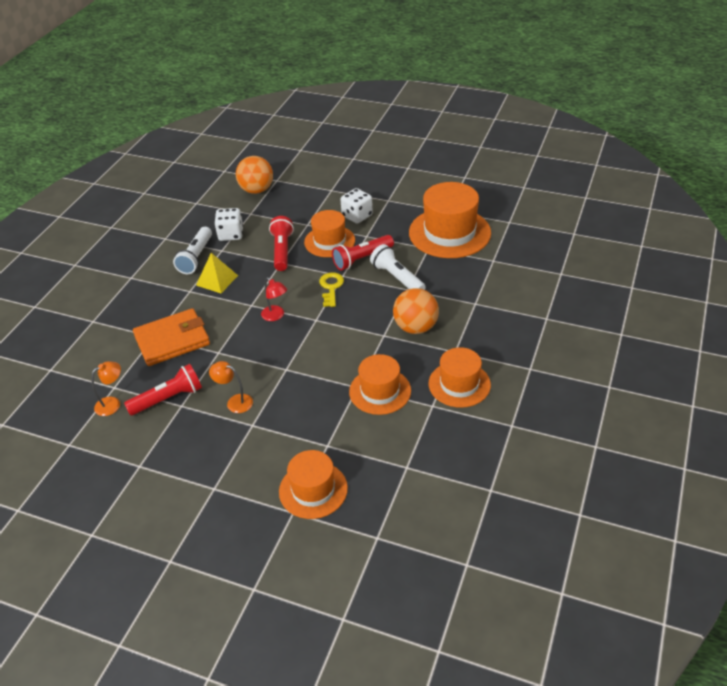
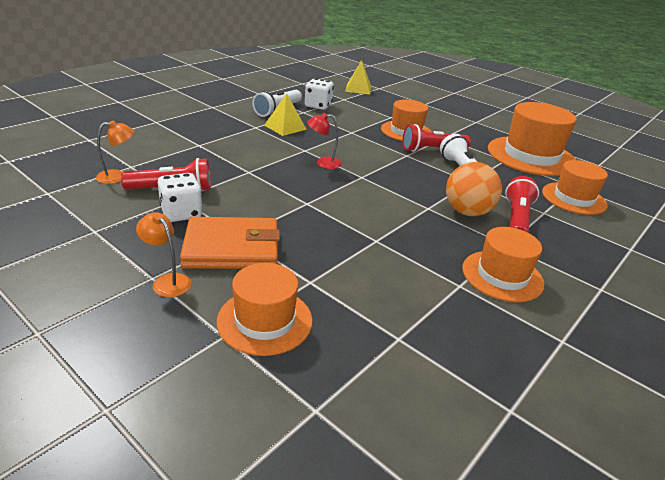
camera: 15 degrees right, 10 degrees down
(172, 340) = (213, 152): orange wallet -> orange wallet (231, 248)
(234, 402) = (235, 212): orange lamp -> orange lamp (167, 281)
(256, 190) = (358, 89): orange ball -> yellow pyramid
(276, 316) = (323, 163): red lamp -> red lamp turned 105 degrees clockwise
(282, 251) = (357, 126): red flashlight -> red flashlight (516, 219)
(331, 287) = (390, 160): yellow key -> none
(357, 216) = (441, 123): white dice -> white dice (181, 213)
(380, 391) = (401, 252): orange hat -> orange hat (574, 198)

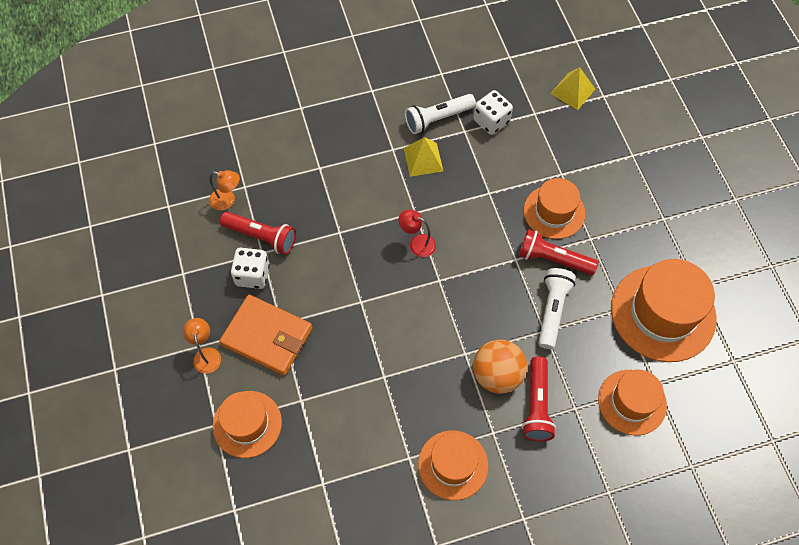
camera: 35 degrees right, 30 degrees up
(516, 219) = (537, 405): red flashlight -> red flashlight turned 135 degrees clockwise

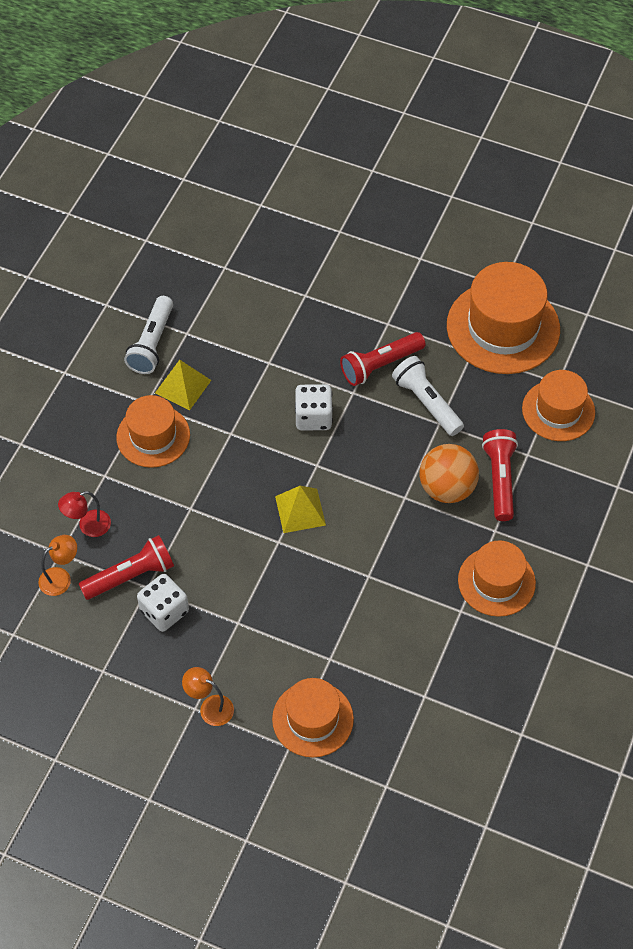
camera: 50 degrees left, 5 degrees down
(267, 336) = (240, 642): orange wallet -> none
(417, 243) = (264, 454): red lamp -> red lamp (88, 526)
(491, 121) = (198, 305): white dice -> white dice (313, 417)
(537, 405) = (500, 480): red flashlight -> red flashlight turned 135 degrees counterclockwise
(554, 212) = (336, 329): orange hat -> orange hat (153, 436)
(573, 91) = (232, 222): yellow pyramid -> yellow pyramid (300, 510)

